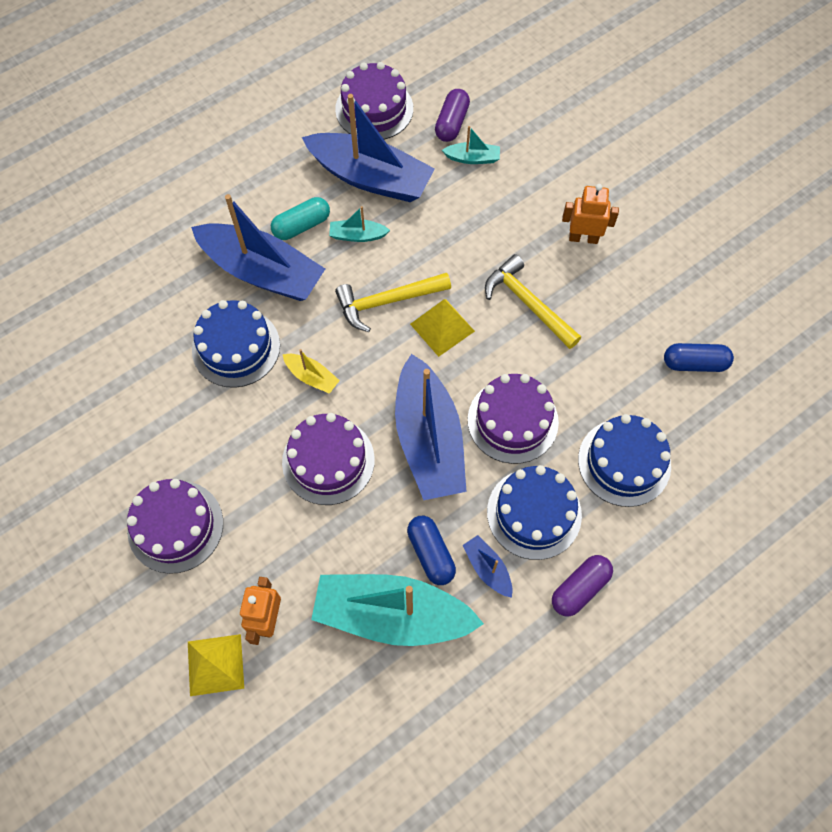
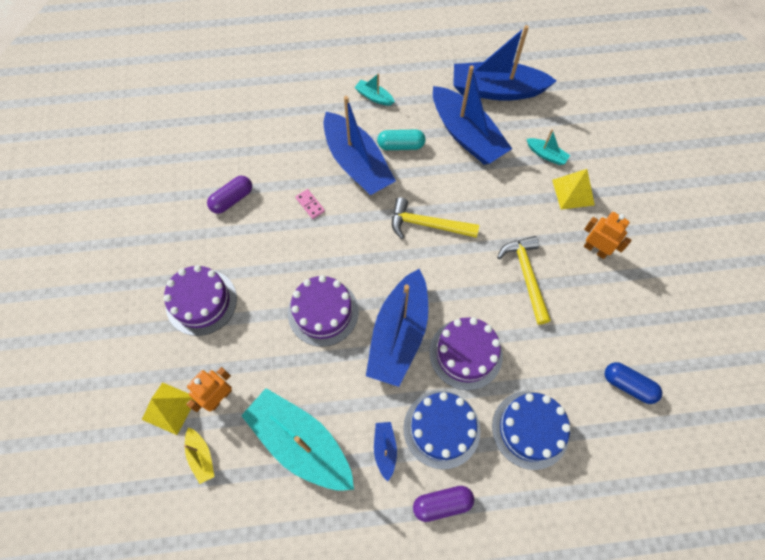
camera: 30 degrees right, 0 degrees up
(236, 347) = (310, 205): blue cake -> pink domino
(312, 377) = (346, 250): yellow boat -> yellow boat (201, 457)
(357, 235) = (434, 170): turquoise boat -> turquoise boat (374, 97)
(374, 109) = (496, 90): purple cake -> blue boat
(431, 553) = (352, 415): blue capsule -> none
(442, 327) = (455, 261): yellow pyramid -> yellow pyramid (573, 192)
(452, 123) = (545, 124): purple capsule -> purple capsule (232, 199)

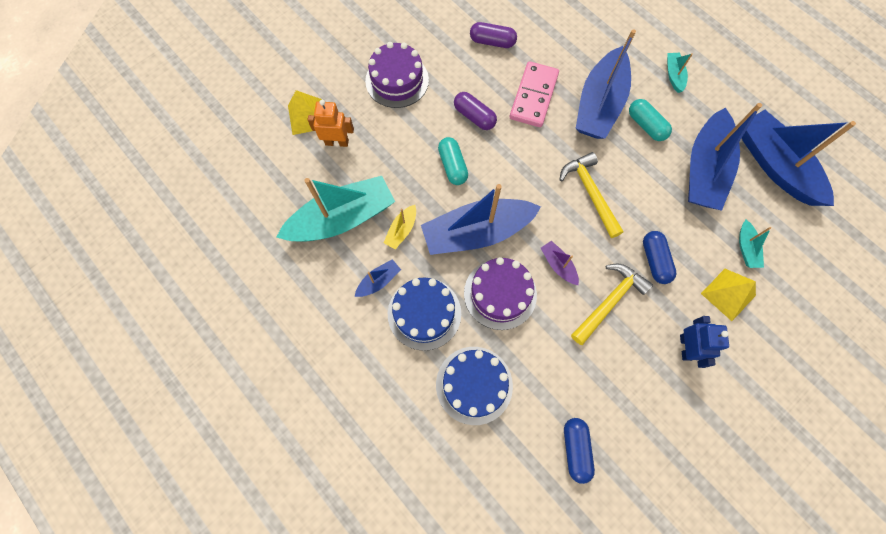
camera: 55 degrees right, 5 degrees up
(201, 457) = (288, 160): yellow boat -> yellow boat (401, 230)
(300, 443) = (342, 218): turquoise boat -> turquoise boat turned 60 degrees clockwise
(310, 205) = (533, 96): pink domino -> pink domino, size x2.22
(323, 312) = (452, 166): purple cake -> turquoise capsule
(442, 503) = (367, 350): purple capsule -> purple capsule (474, 116)
(471, 291) = (558, 265): none -> purple boat
(515, 220) = (655, 260): none -> blue capsule
(595, 249) = (685, 347): orange robot -> blue robot

